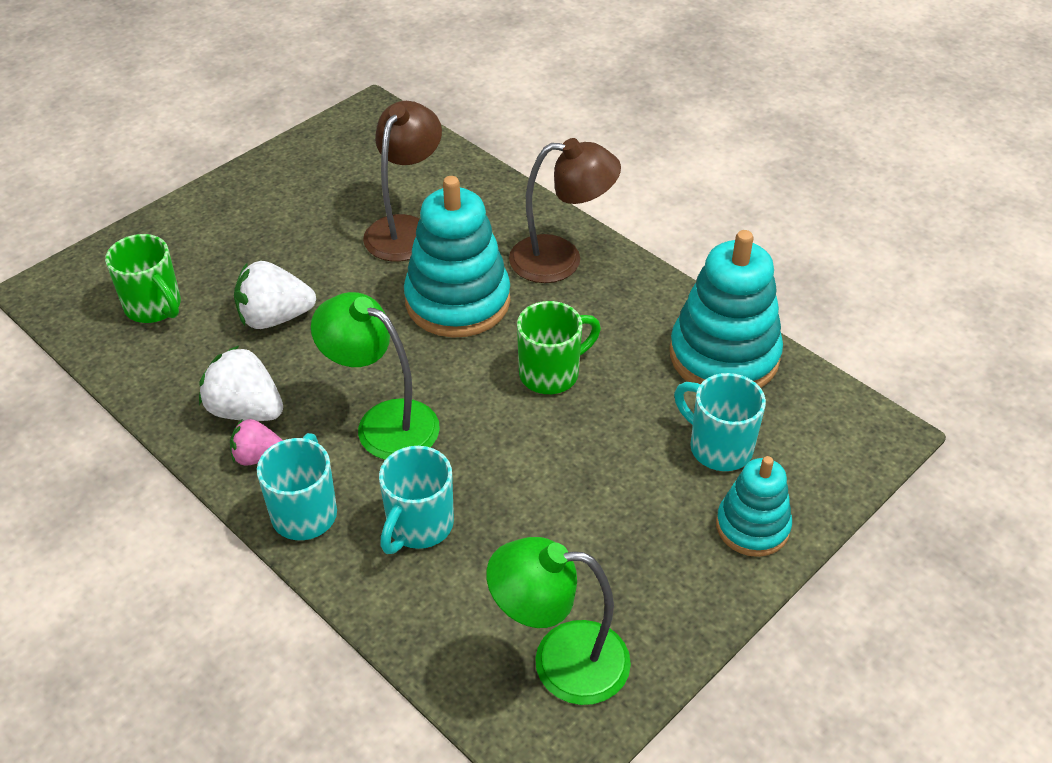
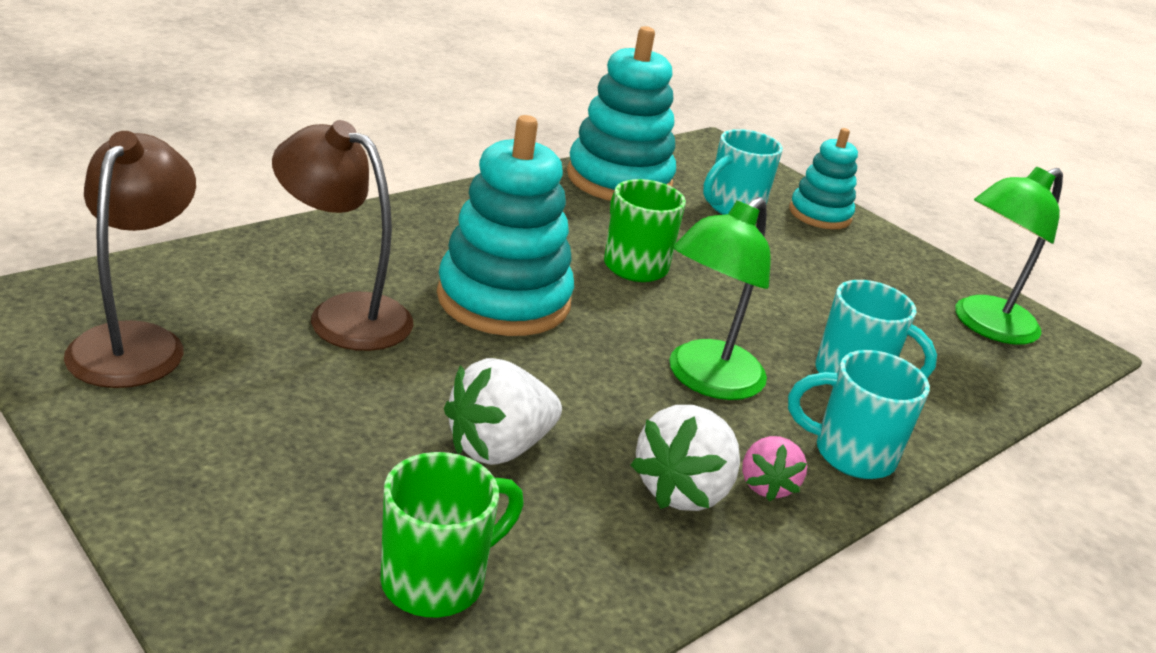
camera: 90 degrees left, 15 degrees down
(275, 318) = (498, 447): white strawberry -> white strawberry turned 60 degrees clockwise
(560, 661) = (984, 325): green lamp -> green lamp turned 45 degrees clockwise
(561, 259) = (451, 226): brown lamp -> brown lamp (136, 342)

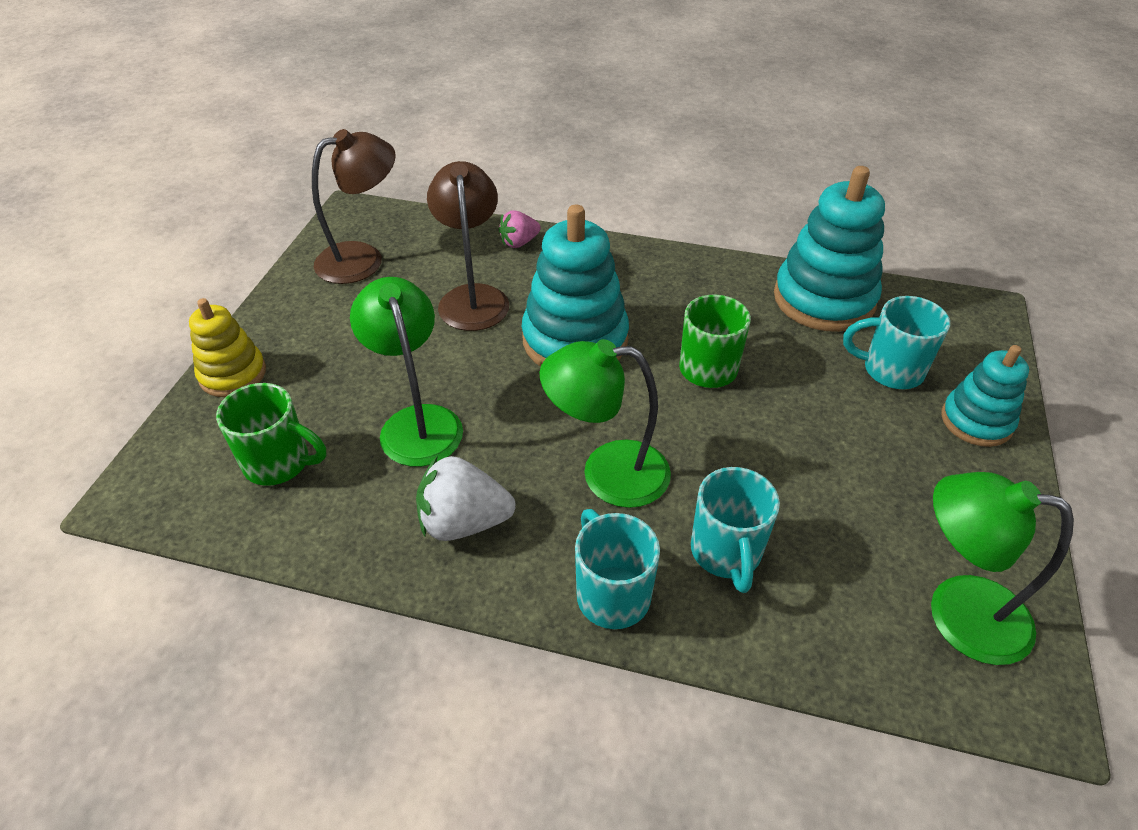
camera: 60 degrees right, 15 degrees up
(199, 547) = (233, 374): none -> yellow stacking toy
(498, 447) = (417, 422): white strawberry -> green lamp
(766, 485) = (516, 562): pink strawberry -> pink strawberry (519, 242)

